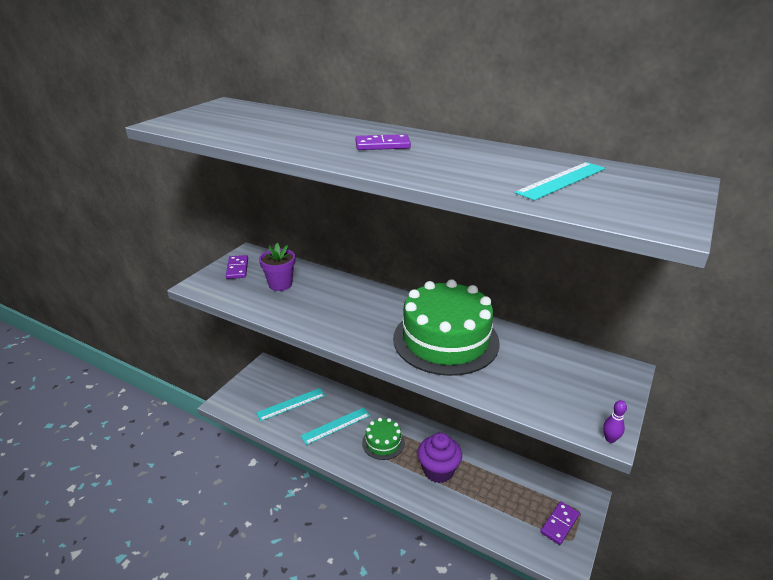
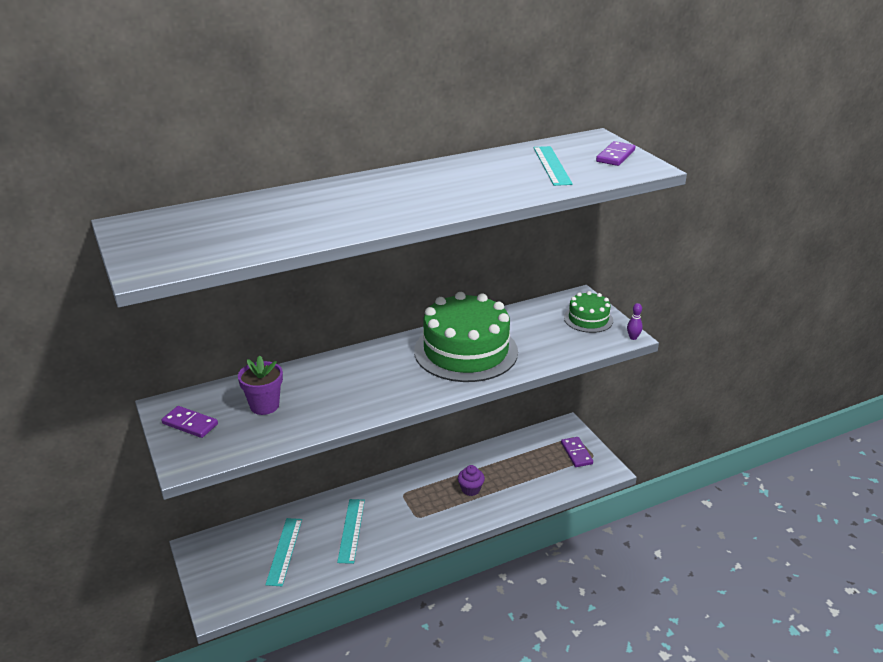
camera: 55 degrees left, 0 degrees up
(382, 145) = (394, 193): purple domino -> purple domino (615, 156)
(383, 442) = (406, 507): green cake -> green cake (588, 319)
(438, 470) = (470, 489): purple cupcake -> purple cupcake, size x0.59

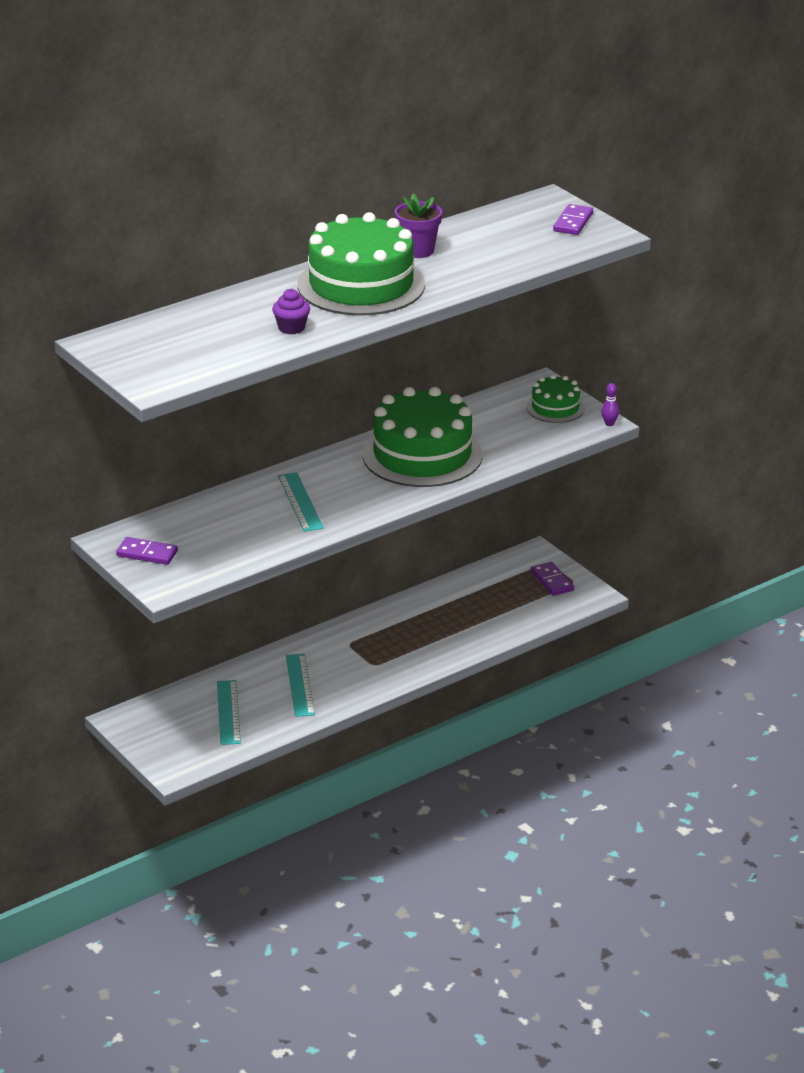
camera: 10 degrees left, 0 degrees up
(264, 406) = (219, 529): purple flower pot -> purple flower pot (418, 251)
(403, 192) = (361, 285): none -> green cake
(470, 489) = (430, 631): purple cupcake -> purple cupcake (291, 328)
(552, 165) = (507, 240): turquoise ruler -> turquoise ruler (300, 502)

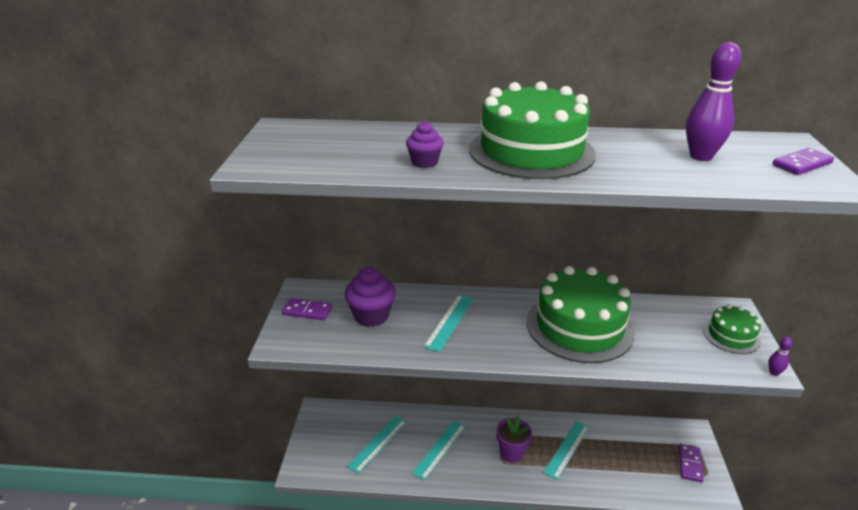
camera: 40 degrees right, 0 degrees up
(147, 553) = (307, 311): purple domino -> purple domino turned 45 degrees counterclockwise
(218, 529) = (371, 316): none -> purple cupcake
(418, 251) = (617, 143): purple flower pot -> purple flower pot (511, 453)
(427, 624) = (567, 449): none -> turquoise ruler
(495, 241) = (701, 156): none -> purple bowling pin

